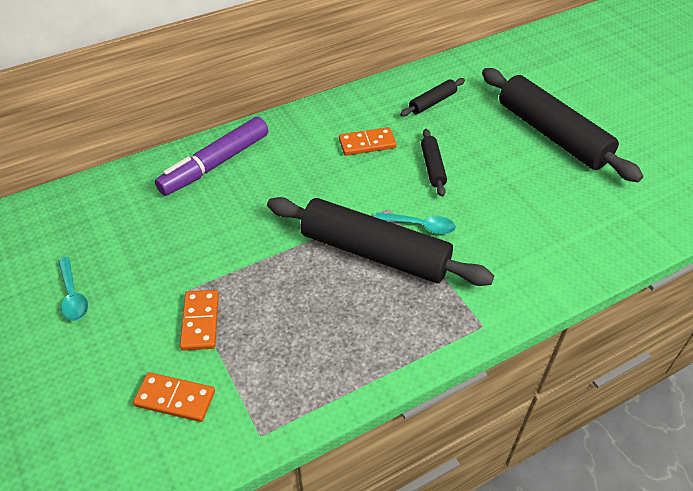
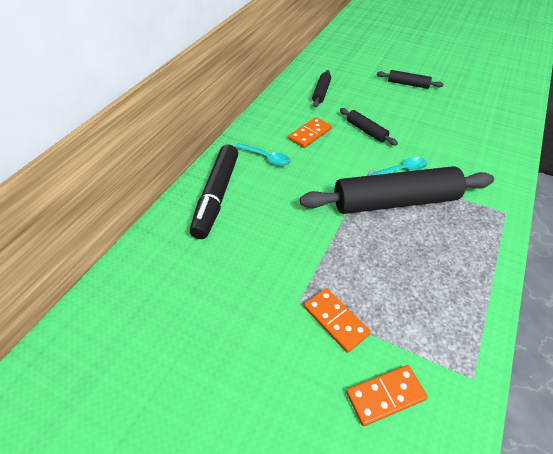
camera: 35 degrees left, 0 degrees up
(73, 295) = (206, 367): turquoise spoon -> turquoise spoon (266, 158)
(215, 164) = (216, 196): purple marker -> black marker
(551, 134) = (408, 84): black rolling pin -> black rolling pin, size x0.45

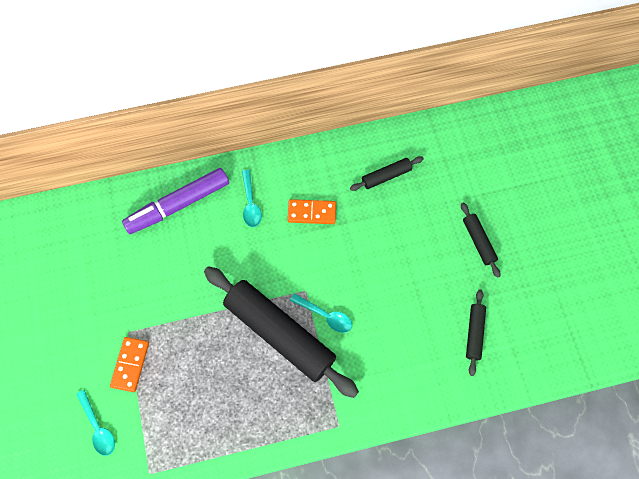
camera: 50 degrees right, 20 degrees up
(216, 196) = (178, 205): black marker -> purple marker
(366, 131) = (358, 254): black rolling pin -> black rolling pin (474, 333)
(385, 396) = (98, 427): orange domino -> turquoise spoon

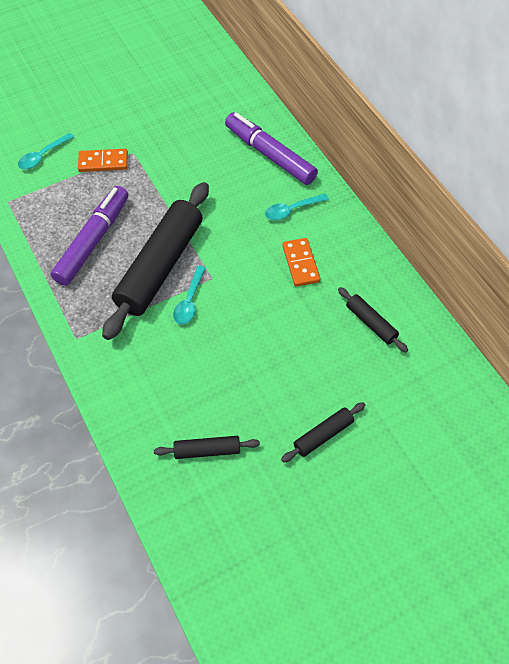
camera: 75 degrees right, 10 degrees down
(230, 392) = (93, 241): none -> purple marker

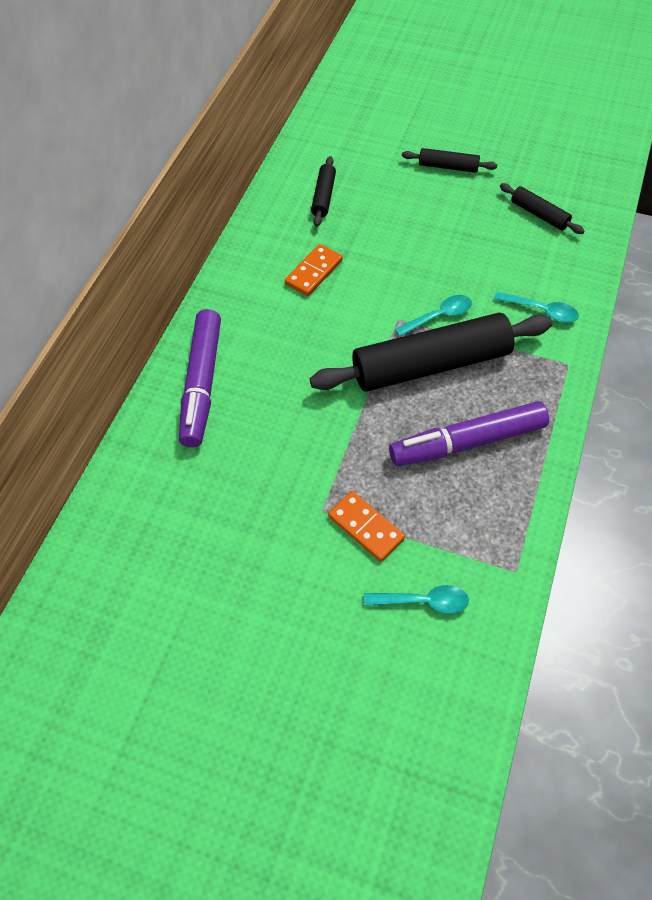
camera: 130 degrees left, 0 degrees up
(291, 210) = (259, 318): turquoise spoon -> turquoise spoon (541, 311)

